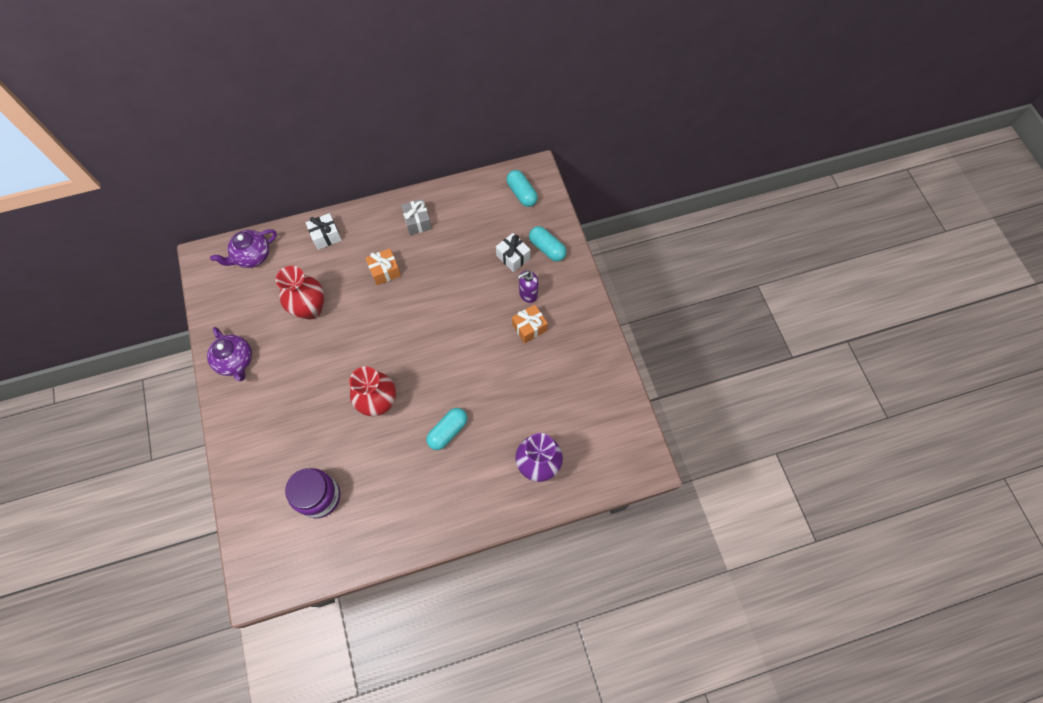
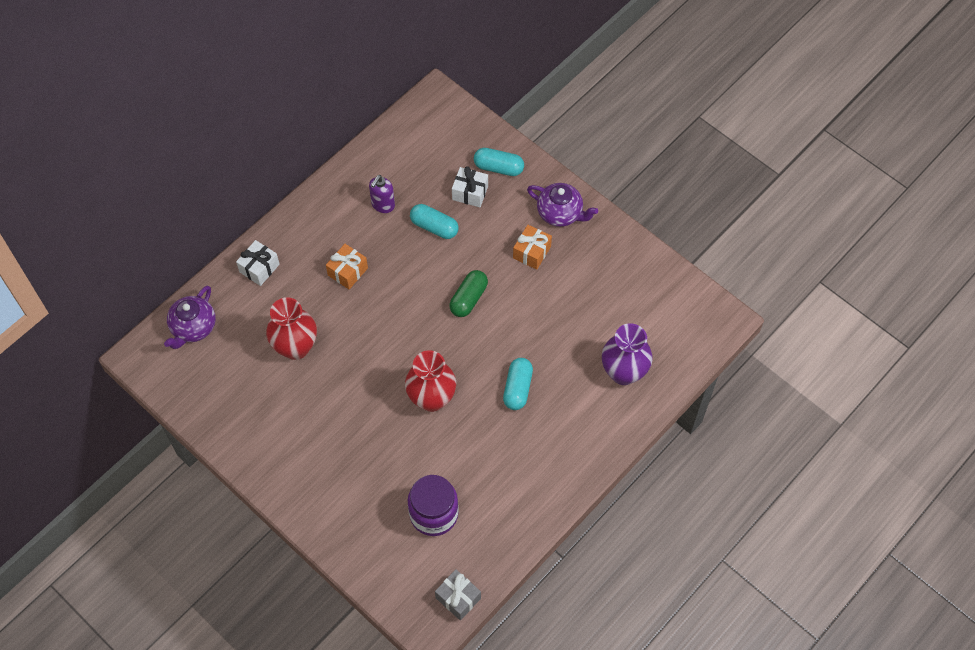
camera: 30 degrees left, 5 degrees down
(236, 361) = (254, 437): purple teapot -> purple teapot (560, 213)
(417, 222) = (347, 206): grey gift -> grey gift (458, 598)
(458, 339) = (468, 299): none -> green capsule
(522, 193) = (436, 126): turquoise capsule -> turquoise capsule (434, 227)
(528, 294) = (509, 221): purple soap dispenser -> purple soap dispenser (383, 205)

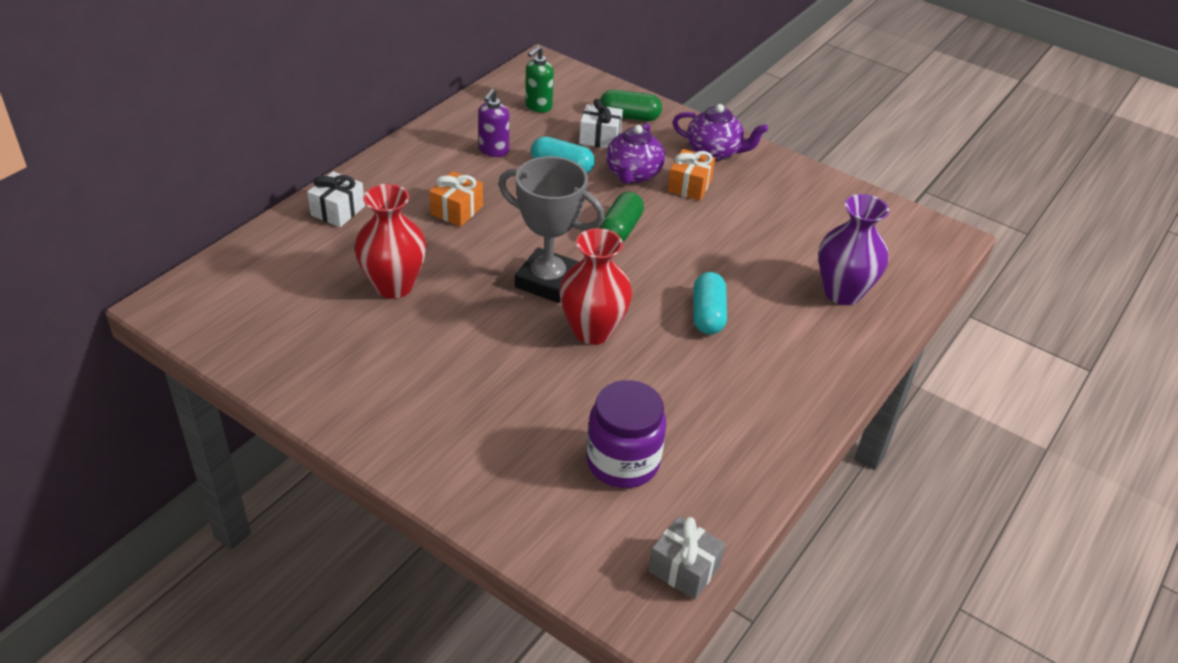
camera: 10 degrees left, 20 degrees down
(193, 328) = (247, 271): purple teapot -> purple teapot (633, 174)
(406, 349) = (547, 281): none -> grey trophy
(425, 152) = (538, 106): none -> green soap dispenser
(498, 168) = (629, 117): turquoise capsule -> green capsule

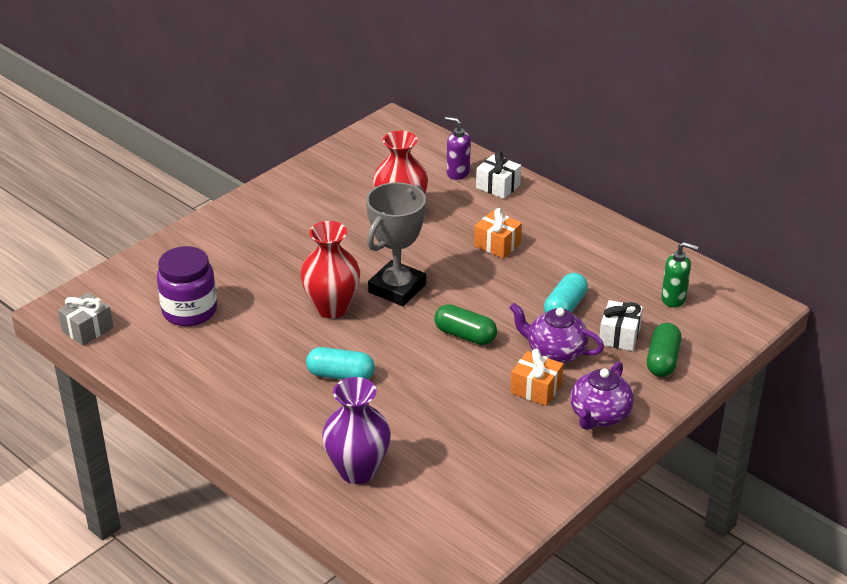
camera: 100 degrees right, 5 degrees down
(493, 150) = (591, 268): purple soap dispenser -> purple soap dispenser (457, 173)
(538, 106) = (673, 299): green soap dispenser -> green soap dispenser turned 150 degrees clockwise

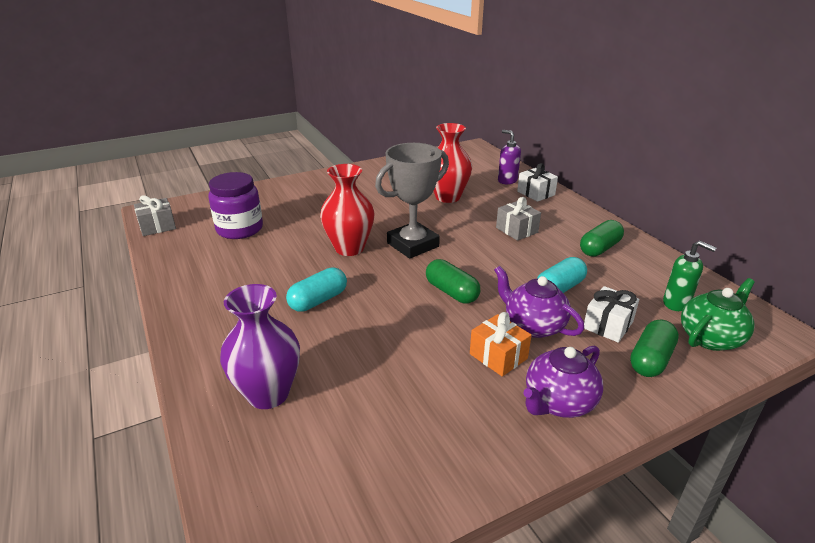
camera: 20 degrees right, 5 degrees down
(340, 375) = (318, 300): turquoise capsule -> turquoise capsule turned 75 degrees counterclockwise
(497, 244) = (516, 230): orange gift -> grey gift
(589, 250) = (599, 248): none -> green capsule
(707, 327) = (710, 338): none -> green teapot

